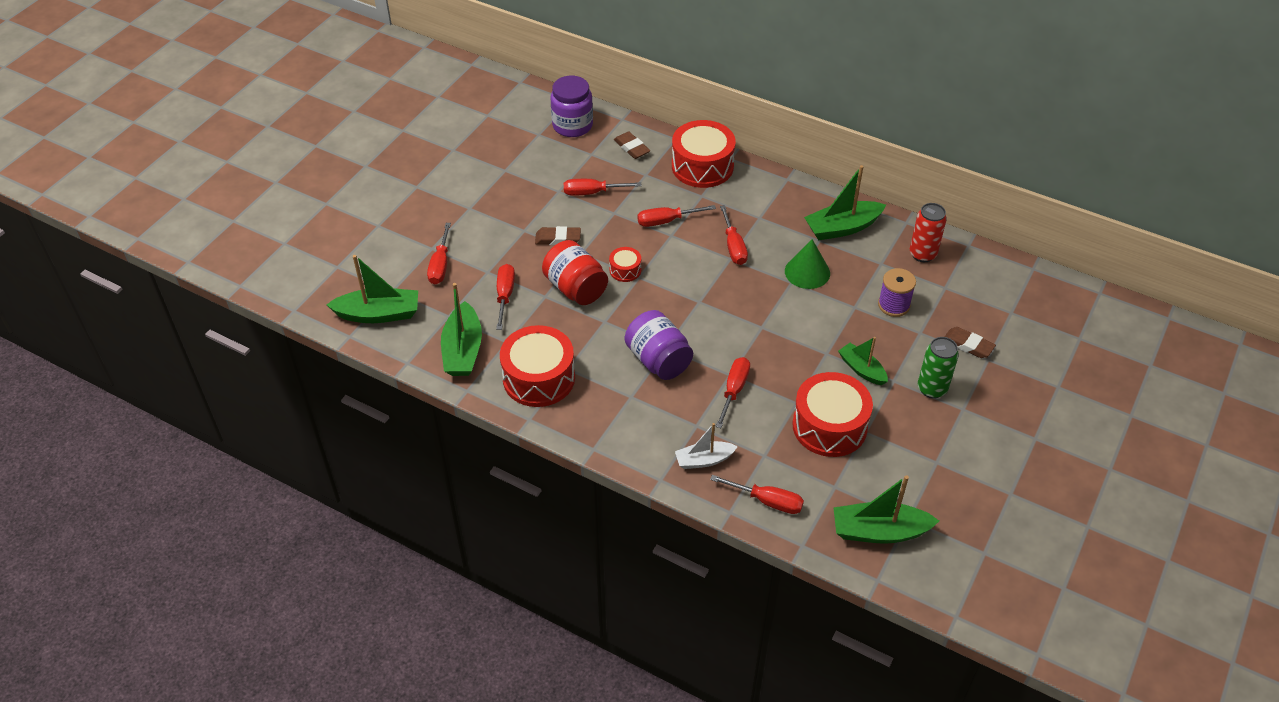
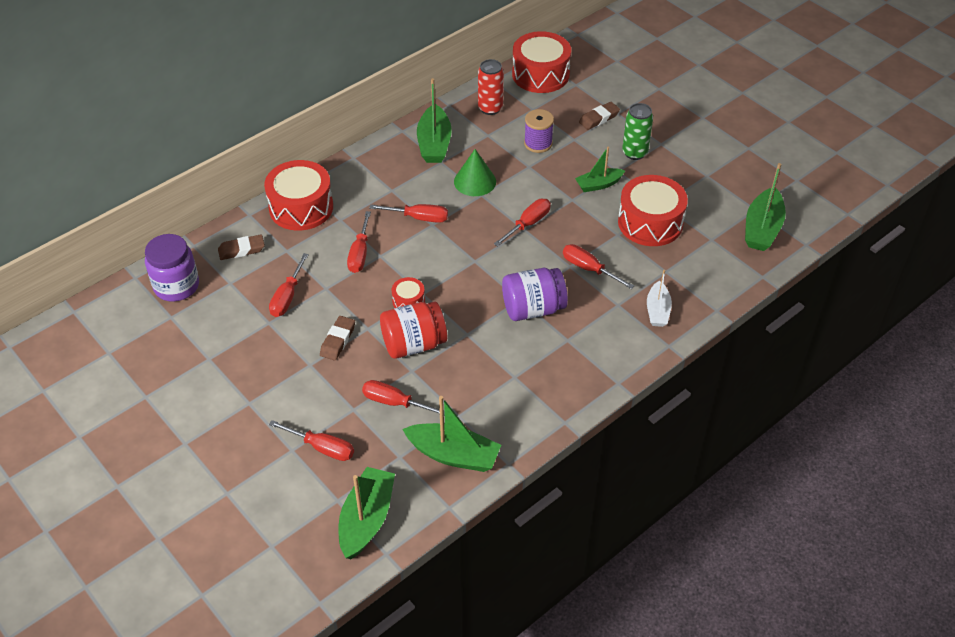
camera: 70 degrees left, 0 degrees up
(539, 378) = (517, 402): red drum -> red drum (540, 74)
(767, 501) = (713, 284): red screwdriver -> red screwdriver (528, 224)

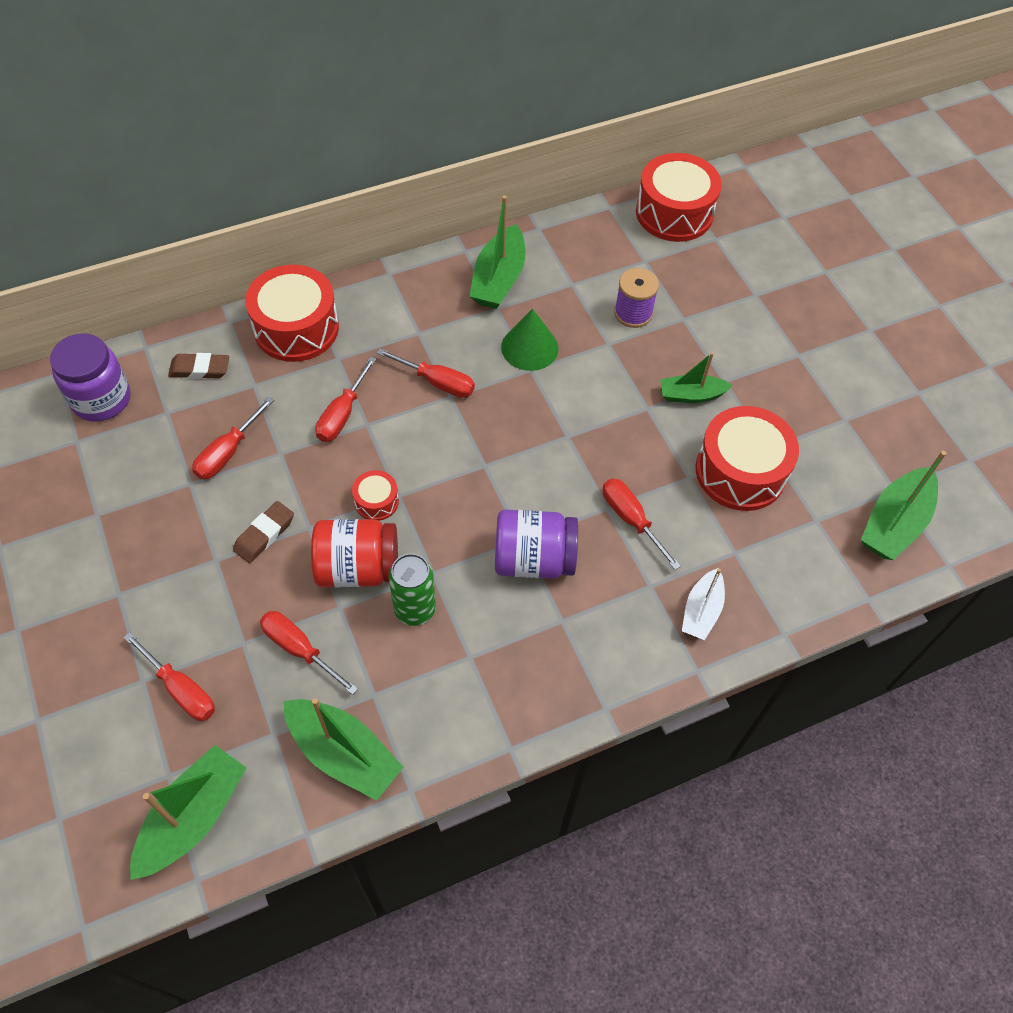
camera: 15 degrees right, 10 degrees up
(490, 108) = (590, 246): red can -> none
(528, 224) = (575, 429): red screwdriver -> none
(599, 118) = (728, 296): brown eraser -> none
(634, 153) = (757, 360): green can -> green can (415, 609)

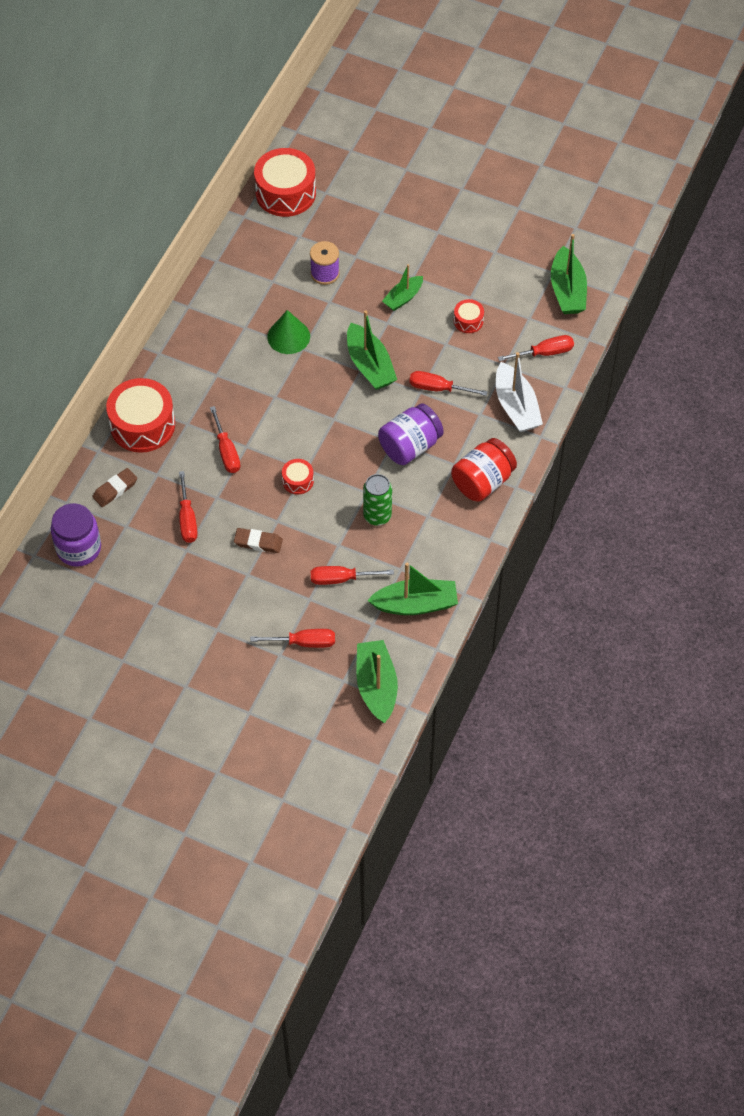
camera: 40 degrees left, 0 degrees up
(264, 534) = (258, 542): brown eraser -> brown eraser turned 75 degrees counterclockwise
(358, 568) = (326, 520): red jar -> red jar (482, 481)
(437, 382) = (258, 394): red screwdriver -> red screwdriver (544, 353)
(498, 279) = (227, 309): green boat -> green boat (369, 365)
(701, 611) = (516, 407): white boat -> white boat, size x1.58
(740, 471) = (468, 321): red drum -> red drum, size x0.47

